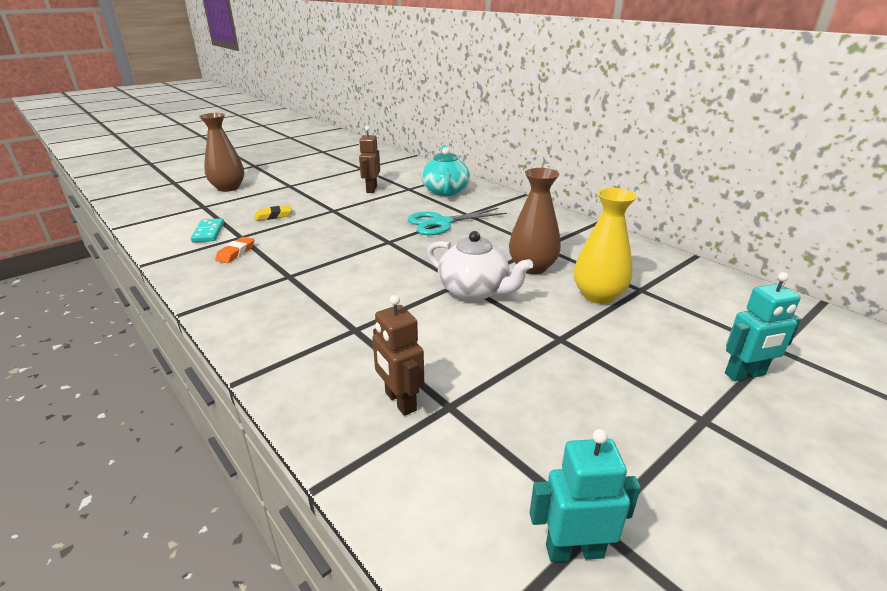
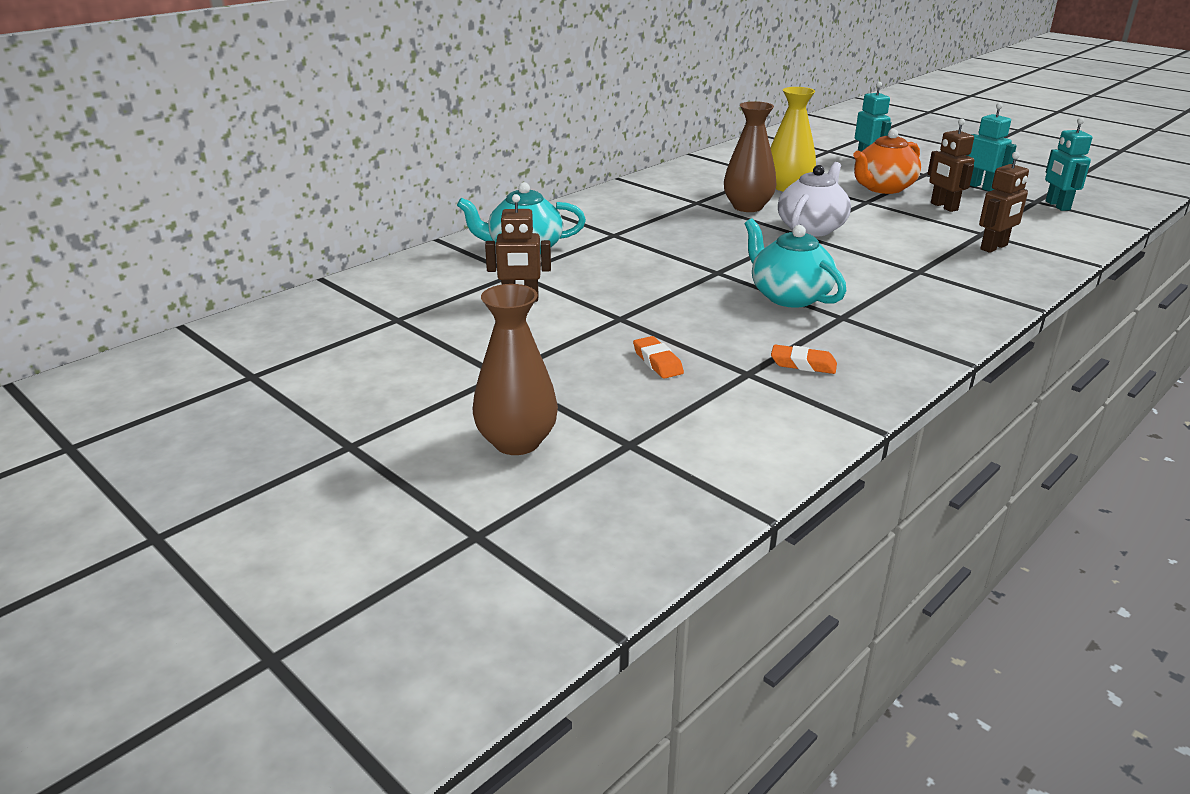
camera: 95 degrees left, 0 degrees up
(208, 232) = (745, 405): turquoise domino -> none
(273, 216) = (657, 362): yellow eraser -> orange eraser
(334, 261) = (788, 296): none -> turquoise teapot
(441, 223) = (648, 247): turquoise scissors -> none
(549, 398) = (943, 207): none -> brown robot
(616, 362) = (882, 188): none -> orange teapot
(656, 471) = (981, 187): none -> turquoise robot

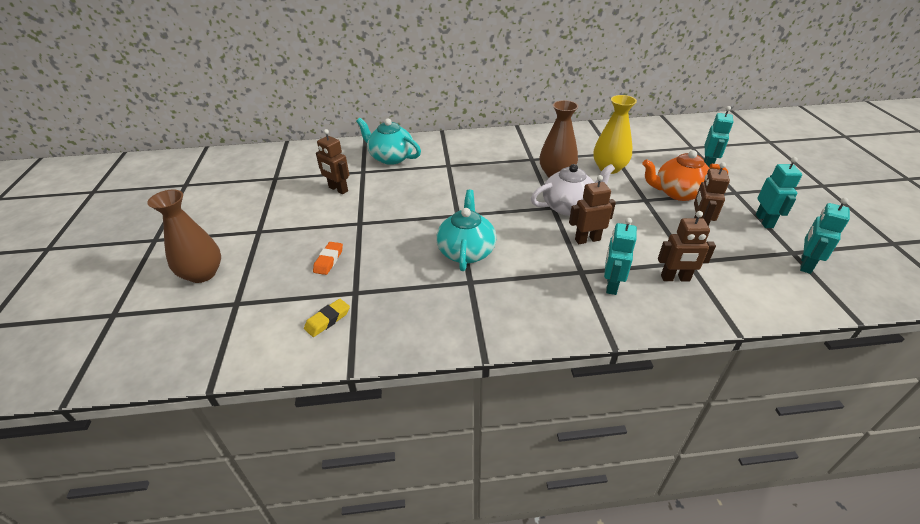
camera: 40 degrees right, 10 degrees up
(768, 406) = (327, 320): none -> yellow eraser
(803, 364) = (391, 303): orange eraser -> none
(877, 247) = (587, 239): none -> brown robot
(959, 270) = (611, 285): none -> turquoise robot

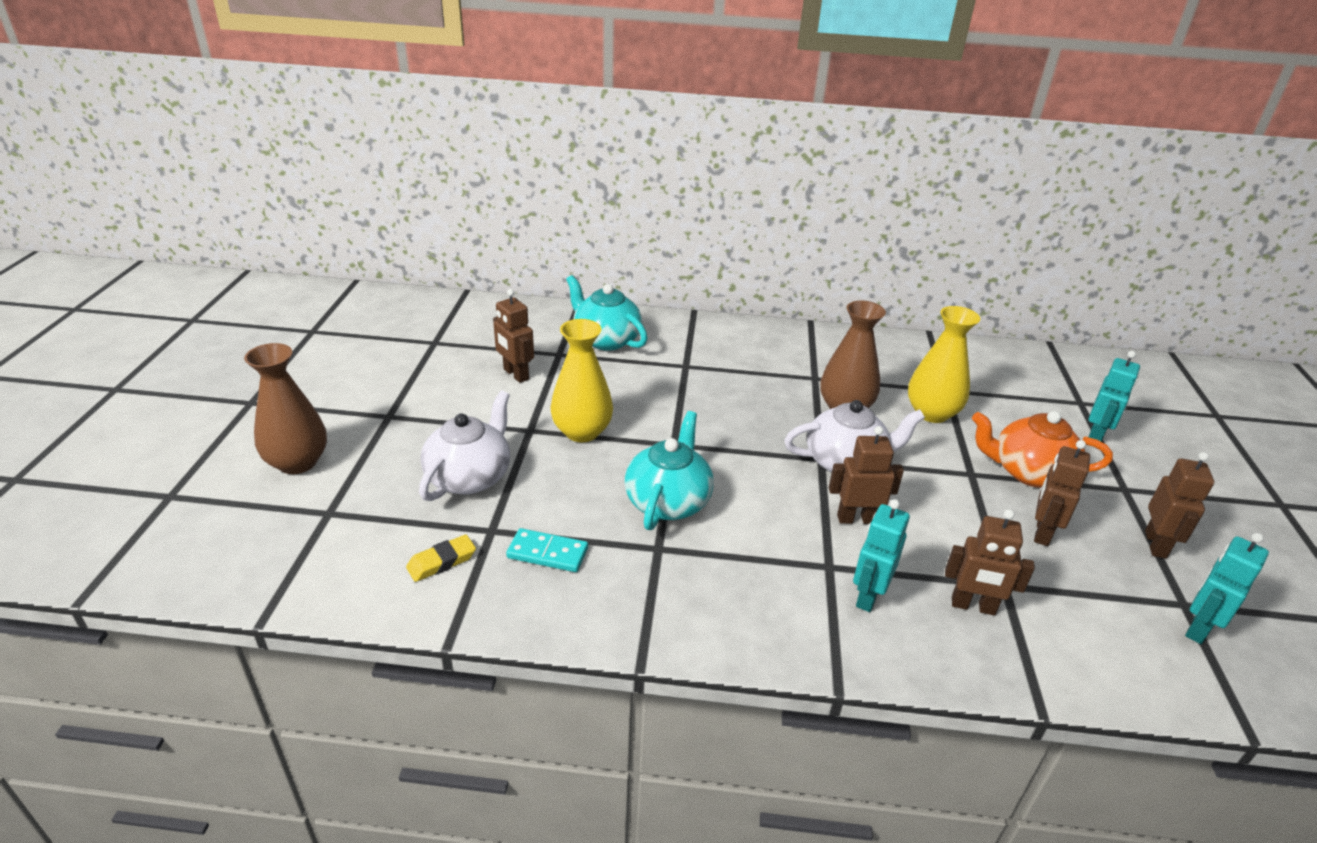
camera: 10 degrees right, 5 degrees down
(328, 260) = (470, 476): orange eraser -> white teapot
(395, 218) = (582, 432): none -> yellow vase
(398, 300) = (547, 553): none -> turquoise domino
(764, 221) = (1156, 544): turquoise robot -> brown robot

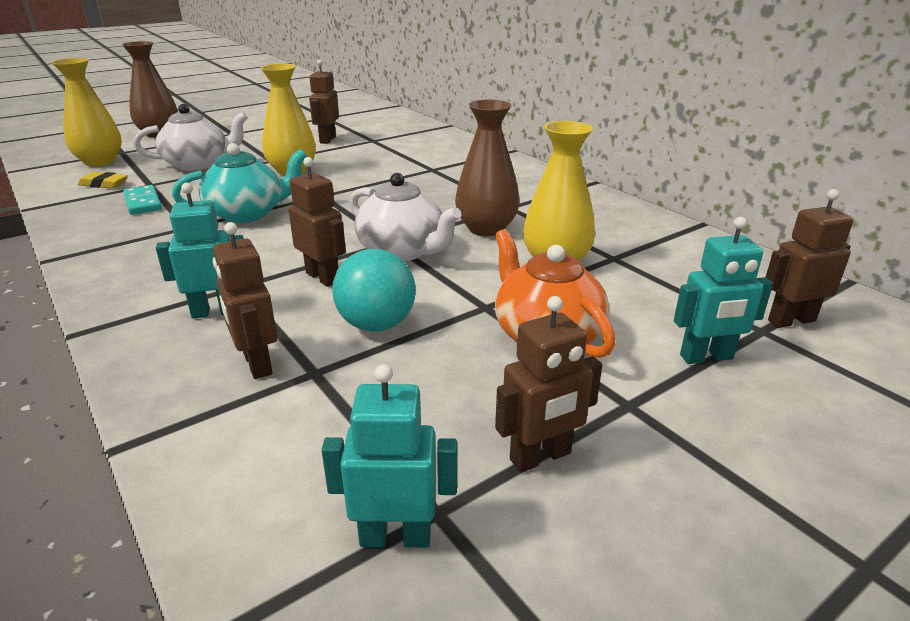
camera: 50 degrees right, 5 degrees down
(343, 540) = (100, 161): none -> yellow vase
(606, 339) = (416, 143): turquoise teapot -> none
(958, 529) = (376, 325): none -> turquoise ball
(1042, 532) = (441, 370): brown robot -> brown robot (791, 320)

